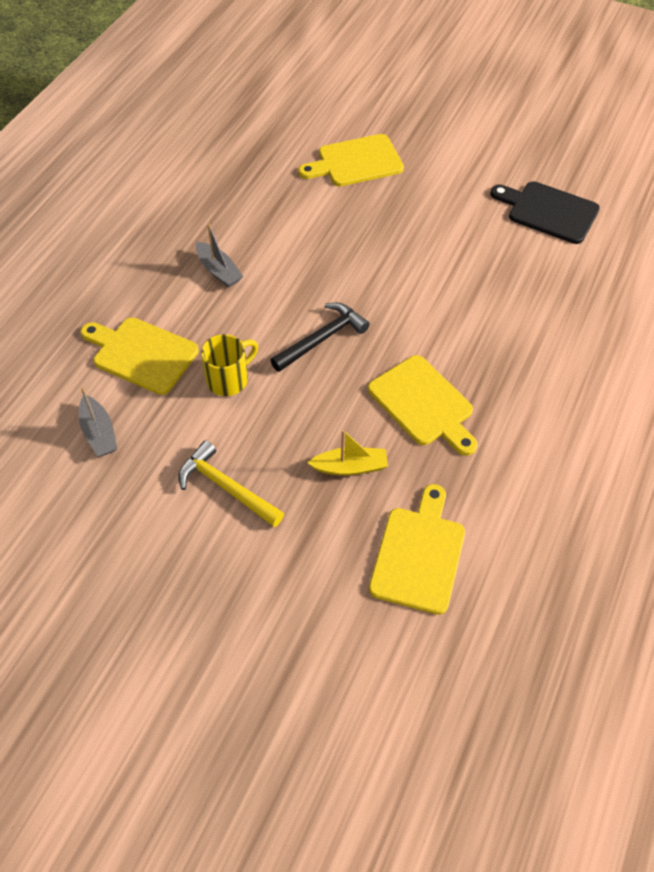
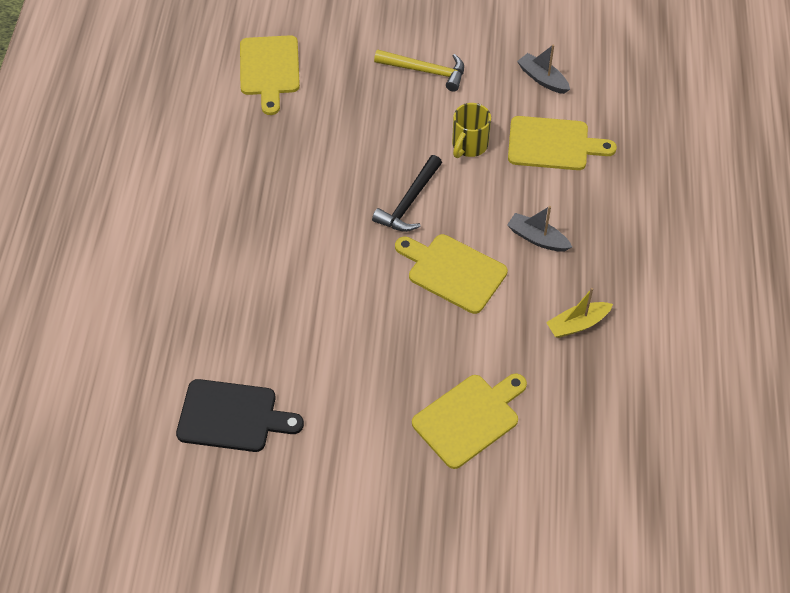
camera: 160 degrees right, 0 degrees up
(350, 467) = (341, 110): yellow boat -> yellow boat (577, 324)
(423, 404) = (301, 172): yellow cutting board -> yellow cutting board (453, 272)

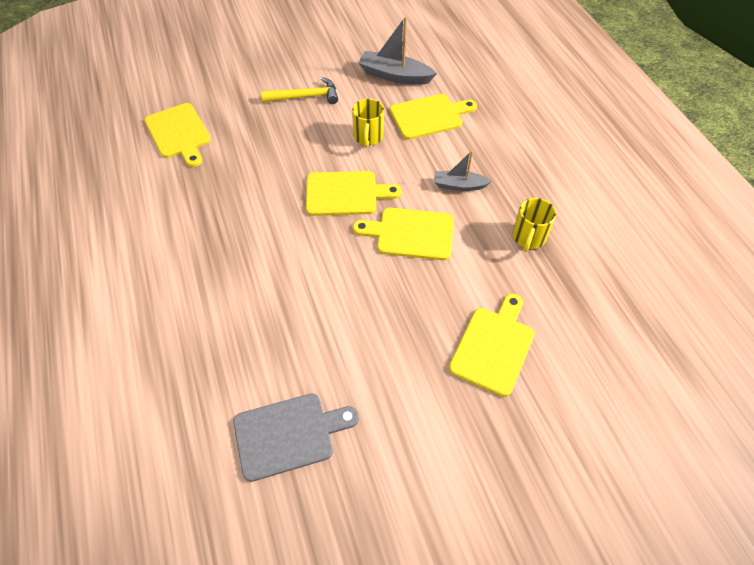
camera: 25 degrees left, 0 degrees up
(232, 416) = (288, 435): black cutting board -> grey cutting board
(409, 202) = (345, 193): black hammer -> yellow cutting board
(542, 79) = (394, 76): grey boat -> grey boat, size x1.58
(577, 324) = (528, 237): yellow boat -> yellow mug

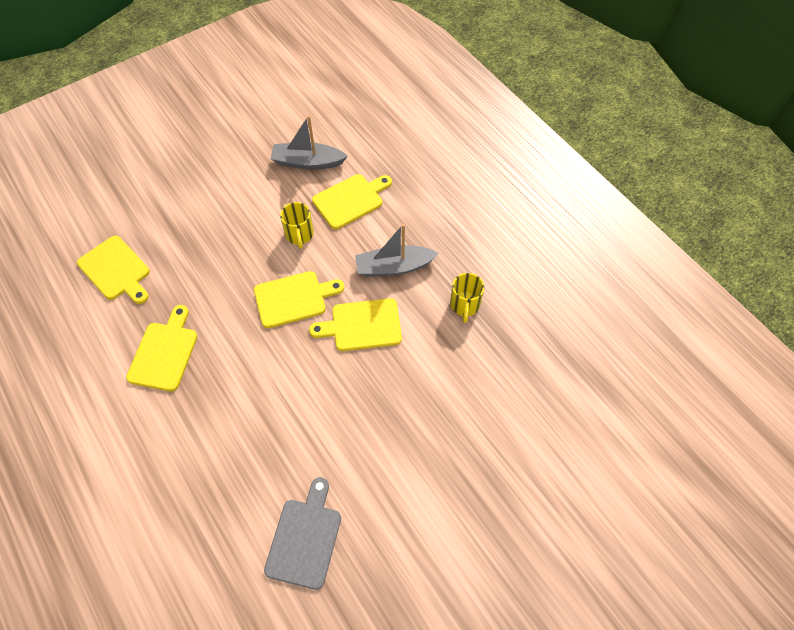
camera: 15 degrees left, 5 degrees up
(288, 435) = (305, 538): grey cutting board -> grey cutting board turned 45 degrees counterclockwise
(305, 97) = (228, 203): yellow hammer -> none
(459, 185) = (394, 267): grey boat -> grey boat, size x1.58
(493, 347) = (456, 415): yellow cutting board -> yellow cutting board (164, 353)

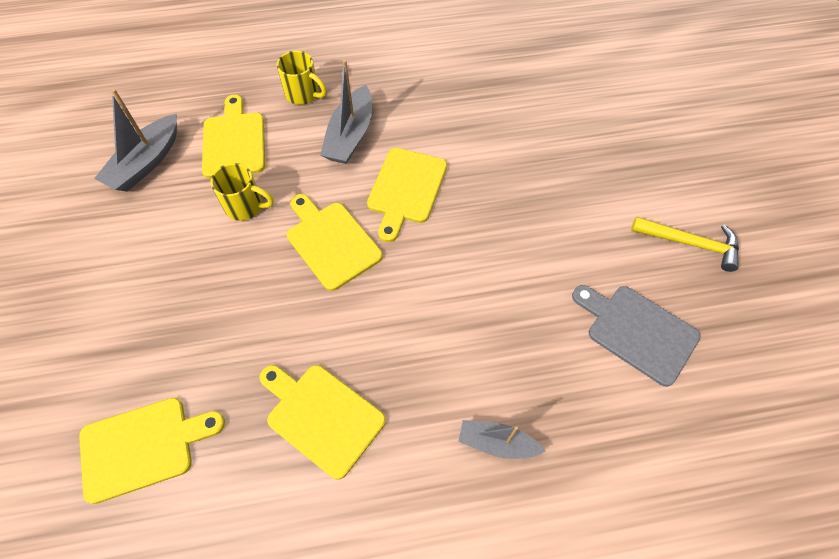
camera: 65 degrees left, 0 degrees up
(180, 466) = (497, 443): none -> grey boat
(294, 298) = (331, 242): yellow cutting board -> yellow cutting board turned 45 degrees counterclockwise
(410, 561) = (690, 244): none -> yellow hammer
(465, 305) = (432, 97): yellow mug -> yellow mug (303, 94)

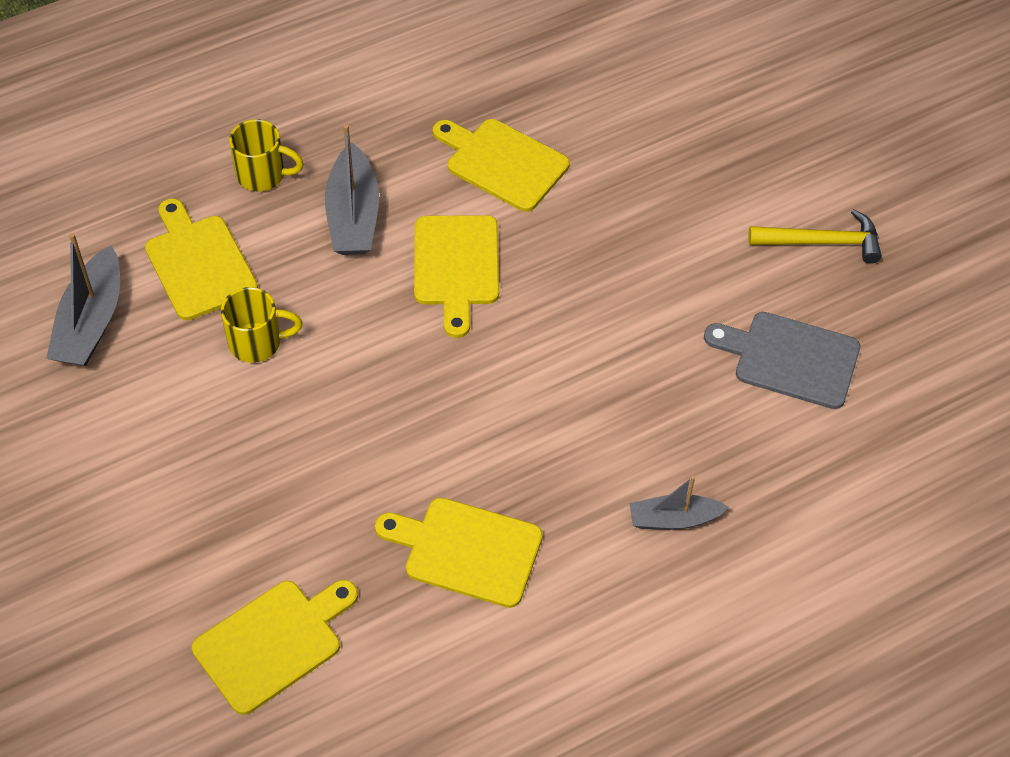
camera: 20 degrees left, 5 degrees down
(331, 242) = (389, 356): yellow cutting board -> yellow cutting board (502, 163)

